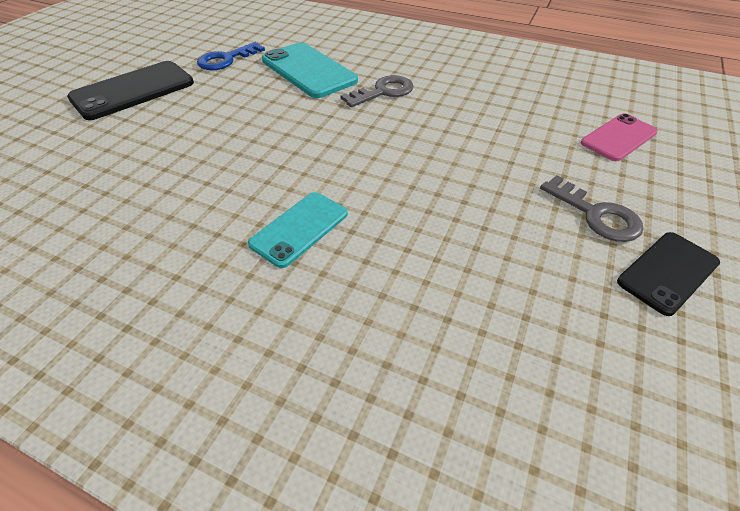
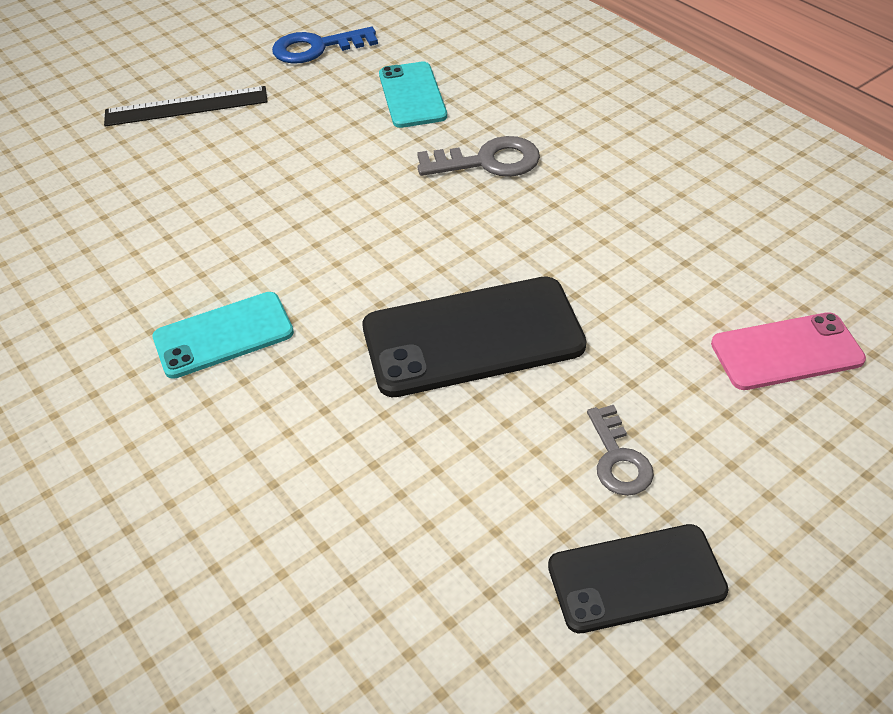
camera: 30 degrees right, 0 degrees up
(133, 90) = (172, 72): black phone -> black phone (472, 337)
(159, 107) = (186, 106): none -> black ruler
(308, 70) = (412, 95): turquoise phone -> turquoise phone, size x0.64
(596, 214) = (618, 458): grey key -> grey key, size x0.67

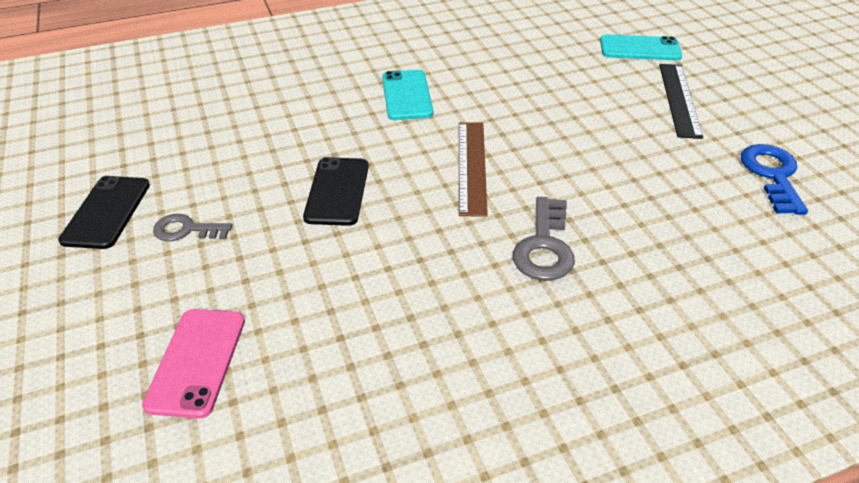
camera: 105 degrees right, 5 degrees down
(375, 235) = (471, 166): none -> brown ruler
(412, 95) = (672, 221): turquoise phone -> turquoise phone (640, 49)
(472, 337) = (337, 191): black phone -> black phone, size x0.64

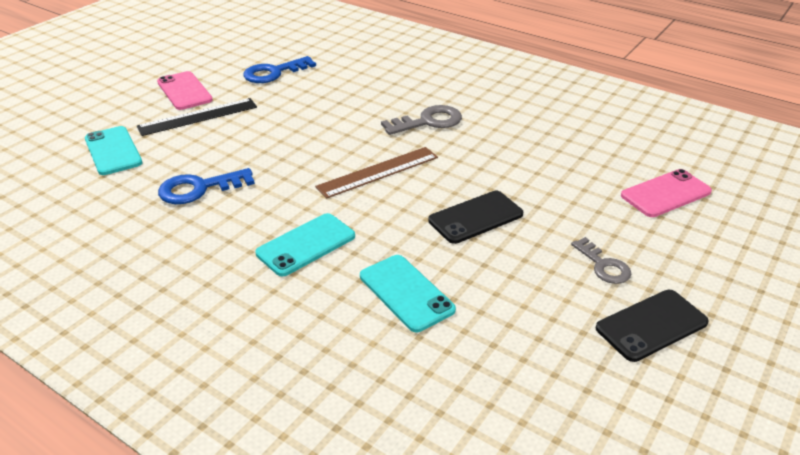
camera: 125 degrees left, 5 degrees down
(300, 117) = (406, 293): none -> turquoise phone
(538, 72) = (199, 188): none -> blue key
(751, 105) = (184, 91): none -> pink phone

